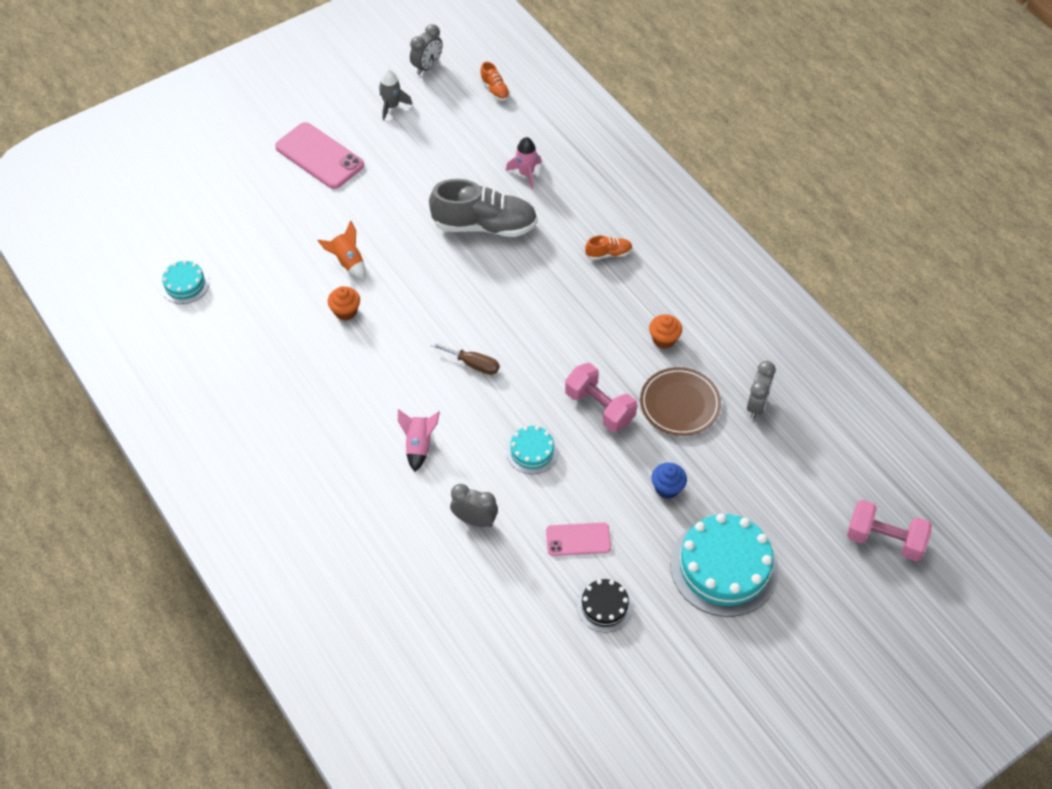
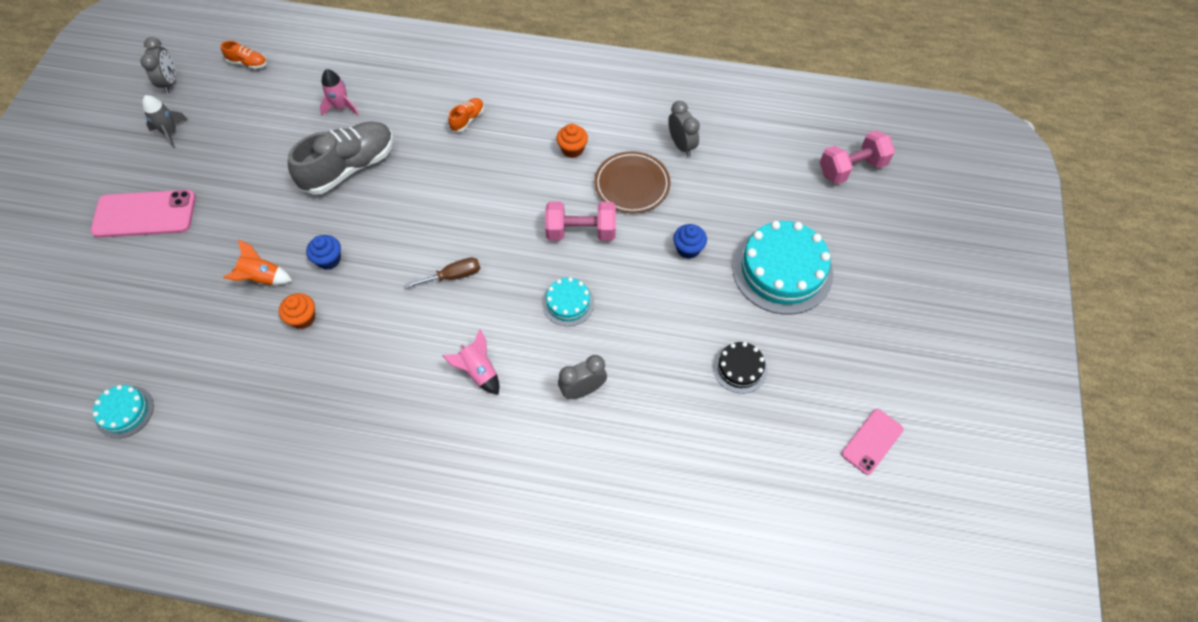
camera: 45 degrees left, 5 degrees up
(402, 283) = (329, 260): none -> blue cupcake
(578, 539) = (670, 337): pink phone -> pink phone (872, 441)

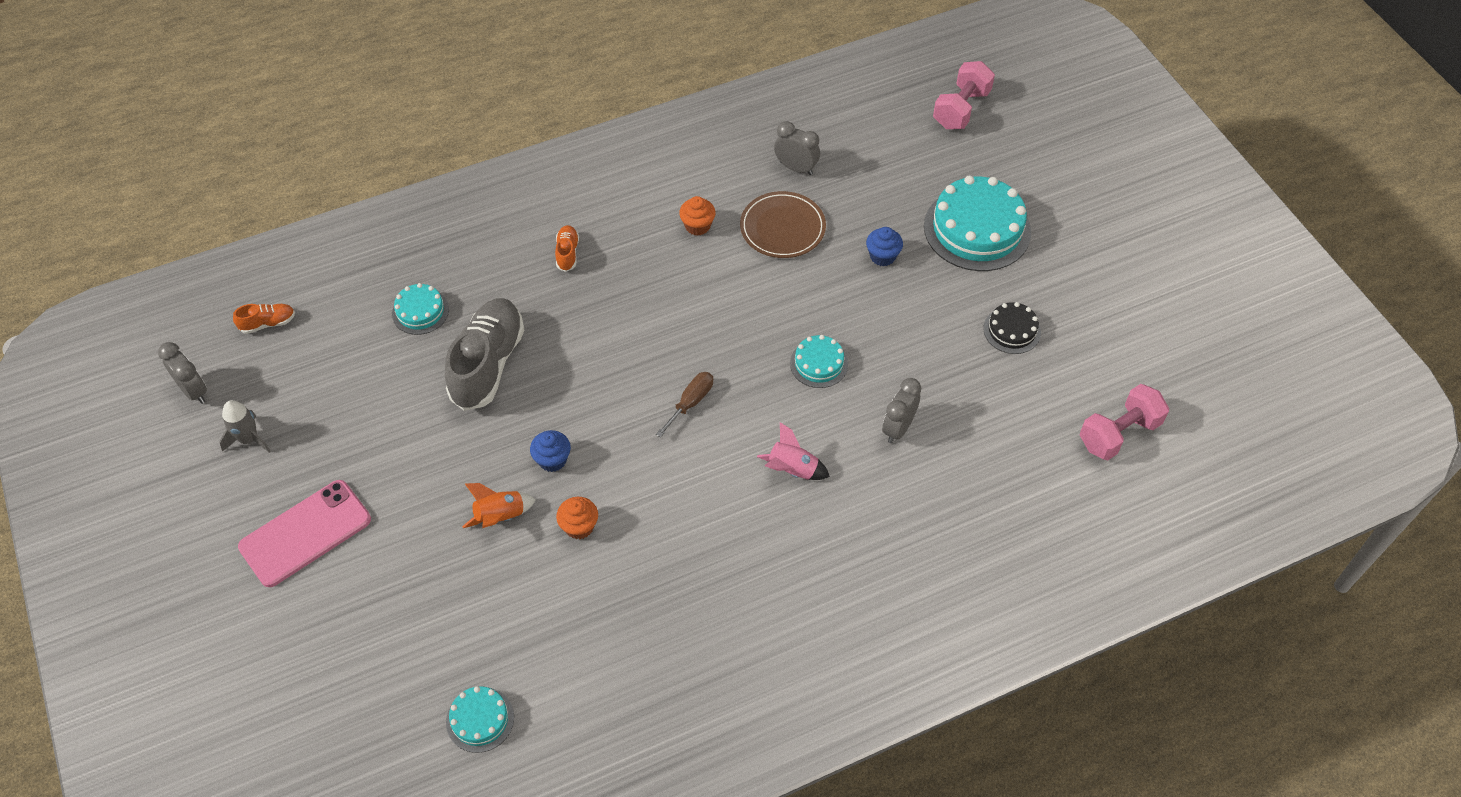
camera: 35 degrees left, 5 degrees down
(341, 107) = (420, 311): pink rocket -> turquoise cake
(581, 231) = (773, 295): pink dumbbell -> pink dumbbell (1118, 434)
(872, 441) = (1161, 325): pink phone -> none

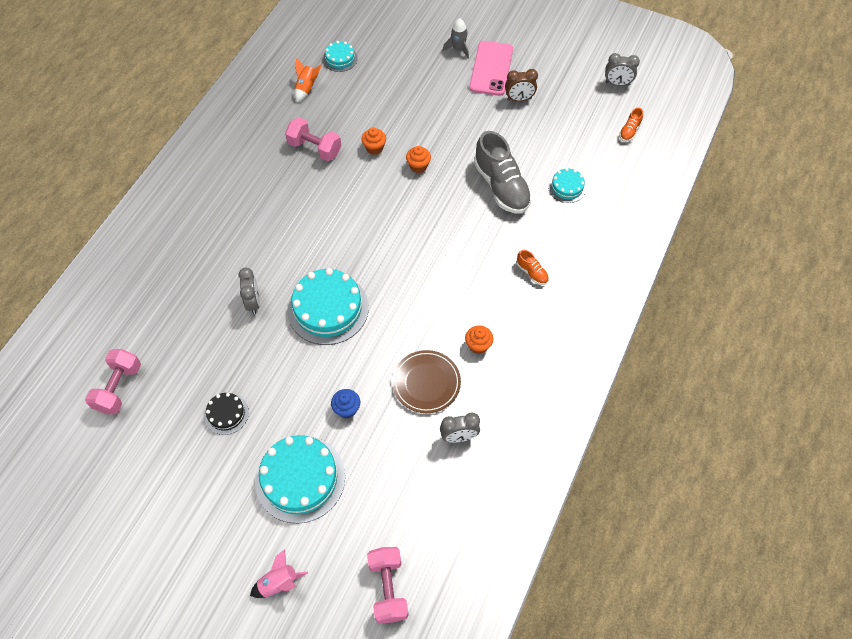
camera: 140 degrees right, 5 degrees up
(249, 439) = (565, 83): grey rocket -> grey rocket (458, 49)
(329, 460) = (519, 99): none -> brown clock
(500, 517) = (415, 128): orange rocket -> orange rocket (306, 88)
(552, 460) = (418, 166): blue cupcake -> orange cupcake
(655, 584) = (315, 148): none -> pink dumbbell
(691, 402) = (378, 239): brown screwdriver -> none
(792, 470) = (293, 241): pink rocket -> pink rocket (279, 583)
(819, 363) = (328, 308): turquoise cake -> turquoise cake, size x1.96

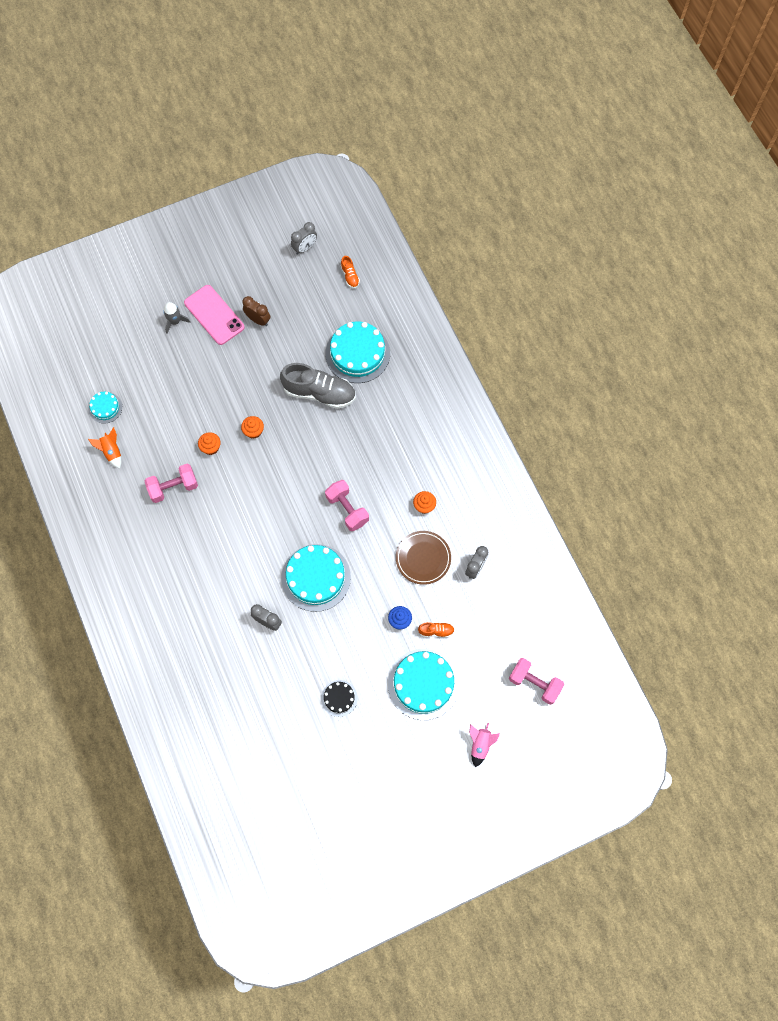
camera: 50 degrees left, 10 degrees up
(119, 388) = (259, 756): pink dumbbell -> pink dumbbell (347, 509)
(519, 99) = (258, 320): brown clock -> brown clock turned 90 degrees counterclockwise
(532, 272) = (401, 430): orange shoe -> orange shoe (436, 631)
(567, 187) = (357, 353): turquoise cake -> turquoise cake, size x1.96

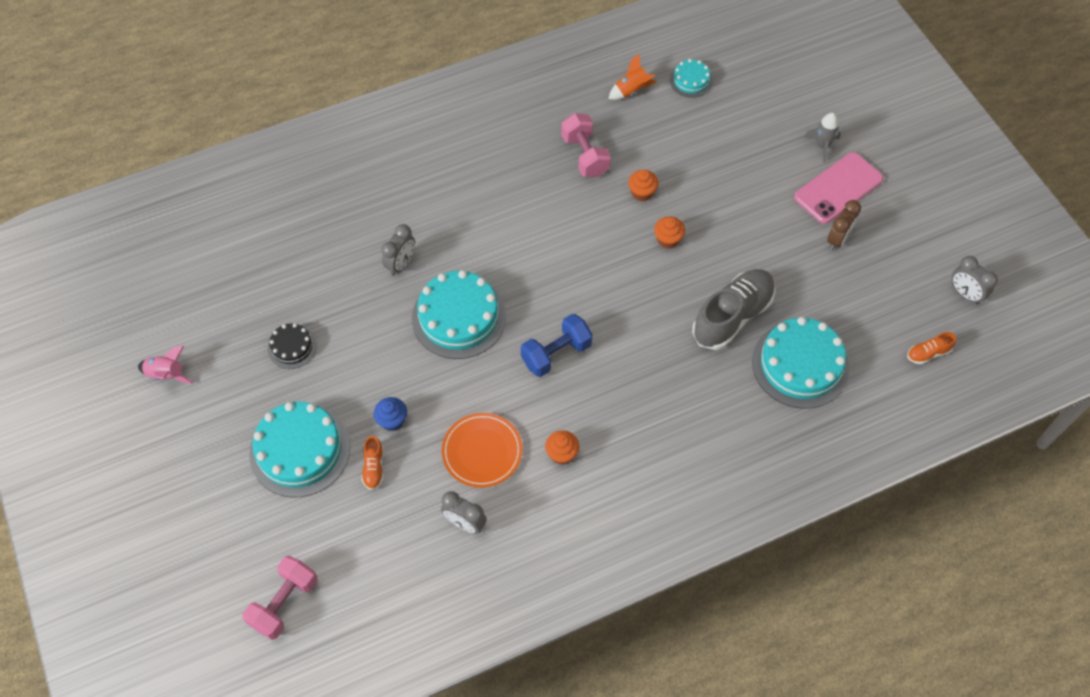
camera: 90 degrees right, 10 degrees down
(319, 393) = (732, 316): grey shoe -> grey shoe turned 150 degrees counterclockwise
(347, 509) = (556, 354): pink dumbbell -> blue dumbbell
(423, 558) = (482, 451): brown plate -> orange plate
(480, 745) = (206, 524): pink rocket -> pink rocket (167, 374)

